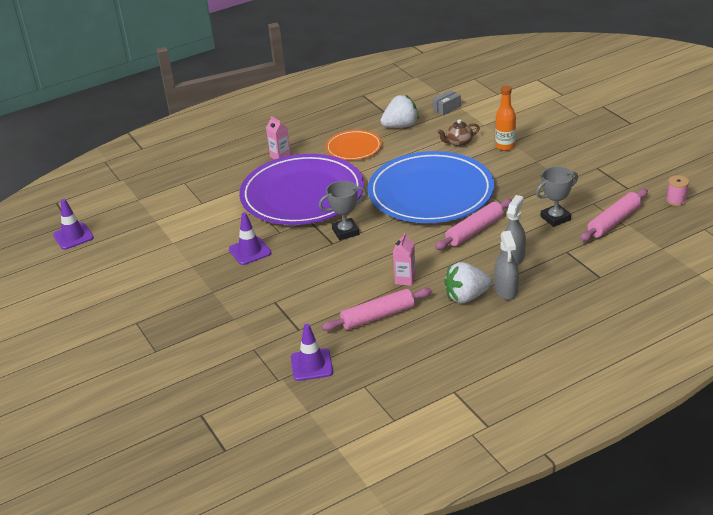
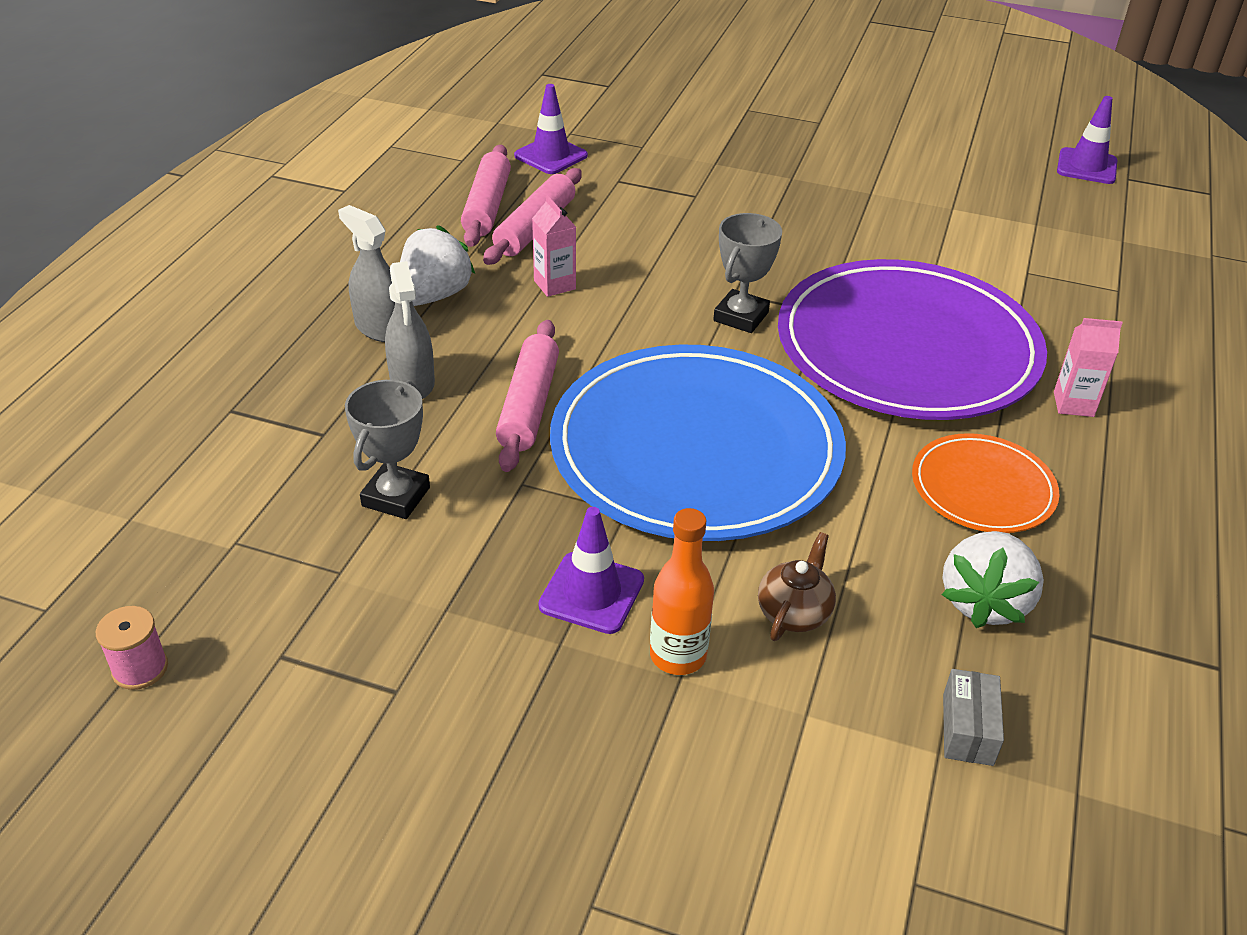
camera: 135 degrees right, 5 degrees up
(250, 251) = (831, 237): purple traffic cone -> purple traffic cone (591, 593)
(614, 221) = (265, 540): pink rolling pin -> pink rolling pin (487, 206)

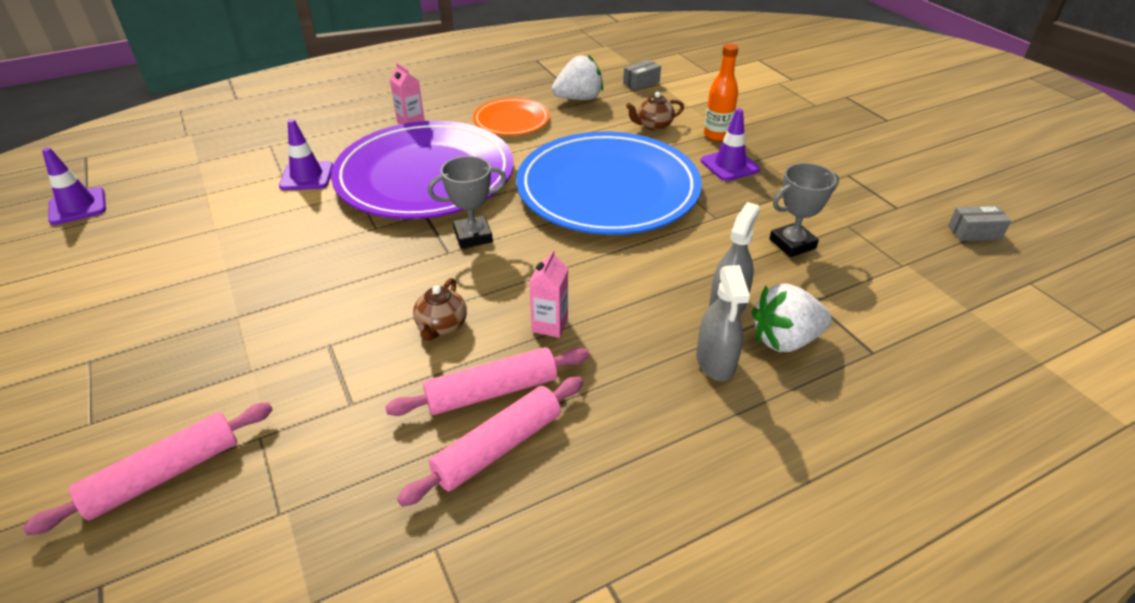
camera: 135 degrees left, 0 degrees up
(140, 668) = (974, 232): pink spool -> grey box
(434, 296) = (648, 368): white strawberry -> white strawberry (785, 340)
(528, 405) = (668, 252): pink rolling pin -> pink rolling pin (164, 475)
(551, 156) = (350, 485): purple traffic cone -> purple traffic cone (307, 176)
(638, 242) = (441, 326): none -> brown teapot

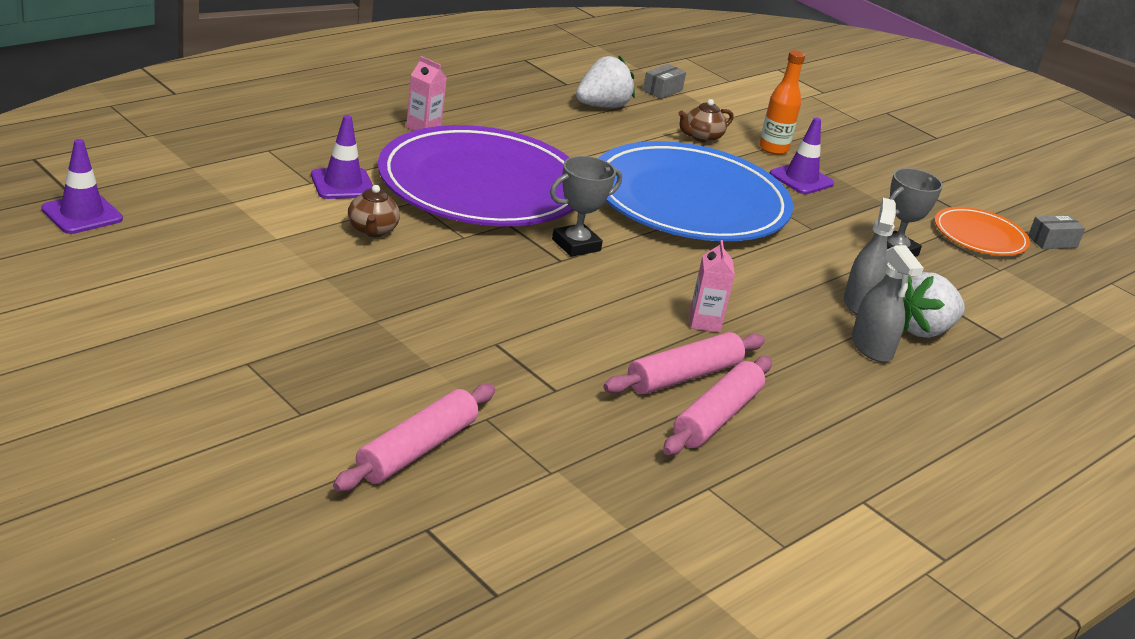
camera: 20 degrees left, 10 degrees down
(441, 326) = (599, 325): brown teapot -> brown teapot (372, 231)
(511, 120) = (540, 128): orange plate -> orange plate (980, 236)

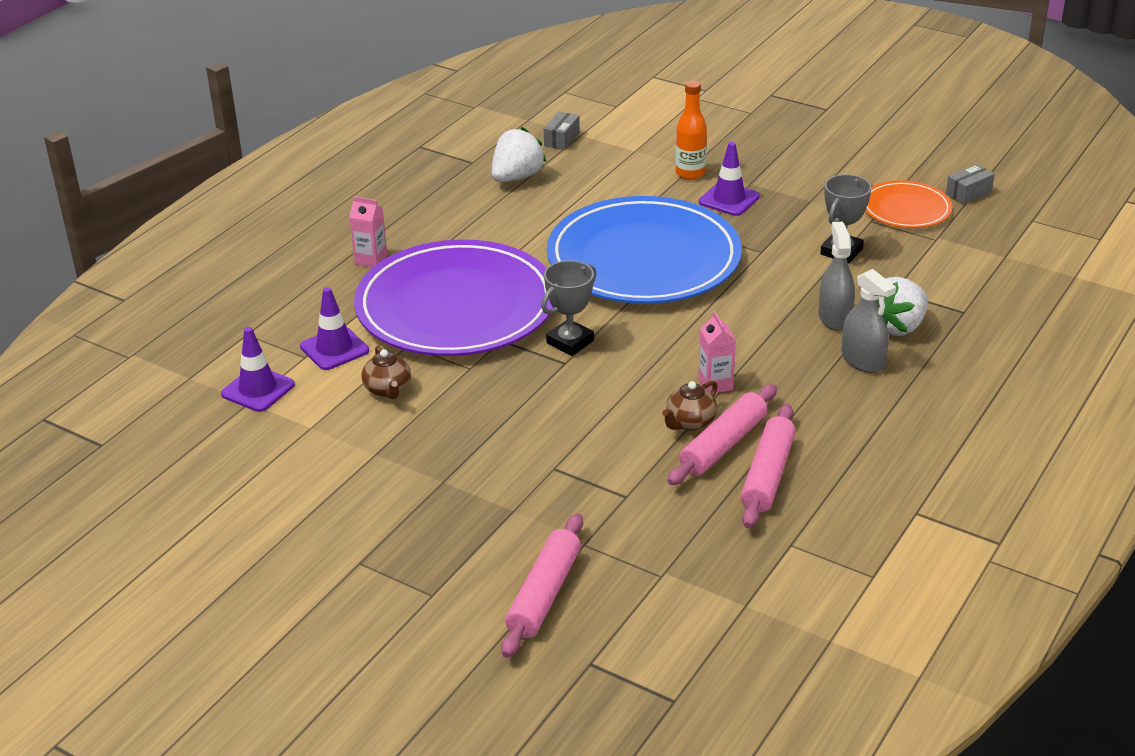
camera: 10 degrees left, 5 degrees up
(82, 214) = (125, 463): purple traffic cone -> purple traffic cone (258, 389)
(701, 137) = (621, 182): brown teapot -> brown teapot (689, 422)

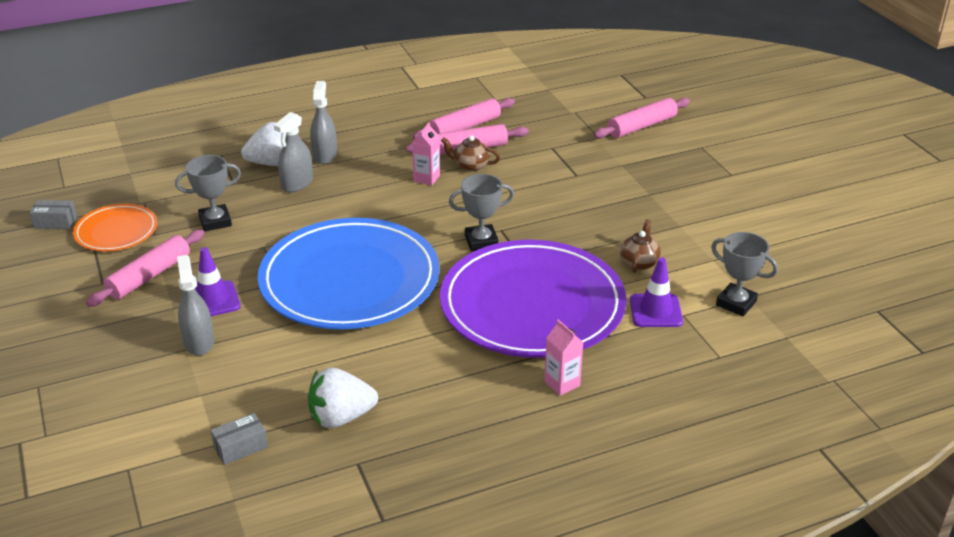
camera: 145 degrees left, 0 degrees up
(258, 389) = (736, 303): purple traffic cone -> grey trophy
(689, 422) = (470, 166): brown teapot -> brown teapot turned 150 degrees counterclockwise
(690, 173) = (199, 342): orange bottle -> grey spray bottle
(810, 193) = (149, 276): none -> pink rolling pin

